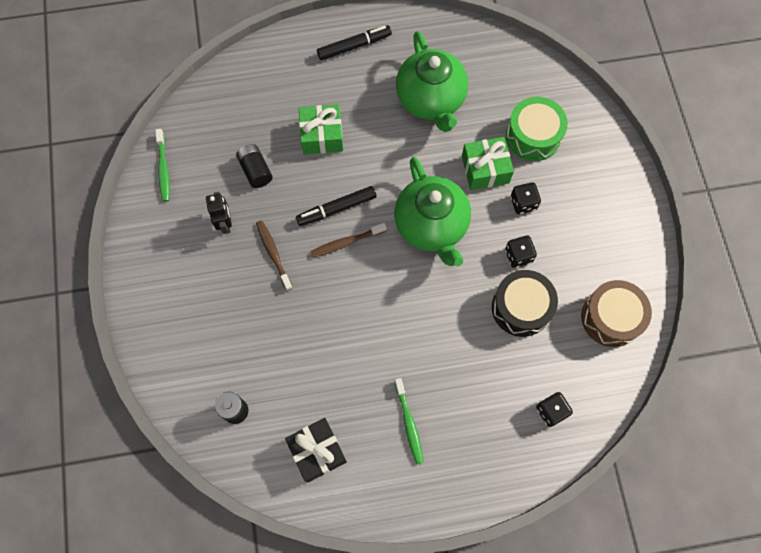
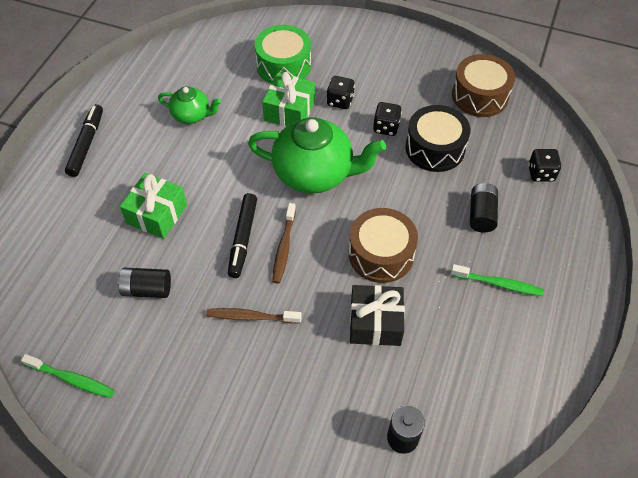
camera: 60 degrees left, 15 degrees down
(225, 223) = (184, 346): black robot -> none
(317, 451) = (487, 378): black gift -> black gift (375, 322)
(383, 318) = (381, 254): none -> brown drum
(431, 100) = (192, 115): green teapot -> green teapot, size x0.53
(472, 379) = (481, 214): none -> black battery

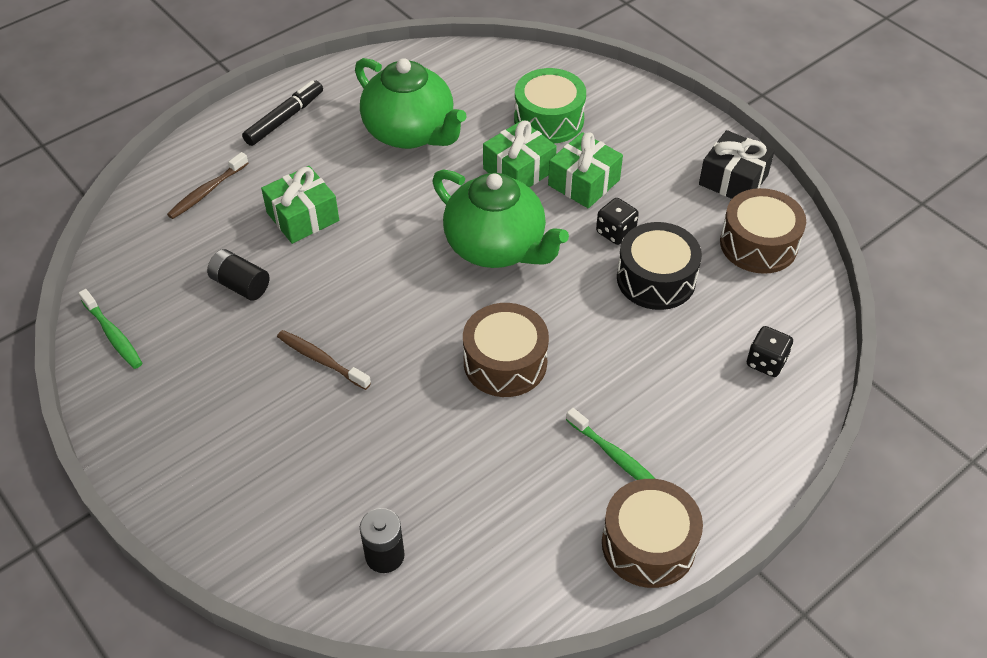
camera: 30 degrees right, 5 degrees down
(192, 115) = (411, 132): green teapot -> green teapot, size x1.89
(243, 239) = (370, 279): black marker -> none
(284, 247) = (406, 307): brown toothbrush -> brown toothbrush (207, 191)
(340, 101) = (584, 182): black dice -> green gift
(375, 322) = (444, 428): black gift -> black gift (733, 179)
(481, 214) = (654, 374): black battery -> none
(561, 333) = (648, 544): none -> brown drum

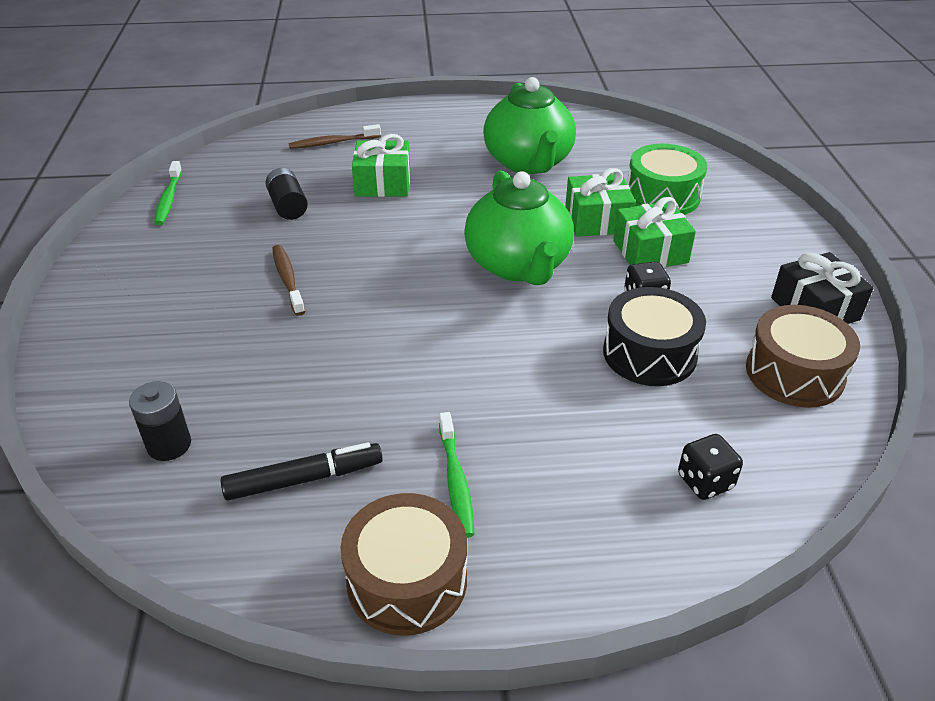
camera: 35 degrees right, 10 degrees down
(284, 119) = (439, 121): black marker -> black marker (304, 479)
(505, 362) = (434, 352): brown drum -> none

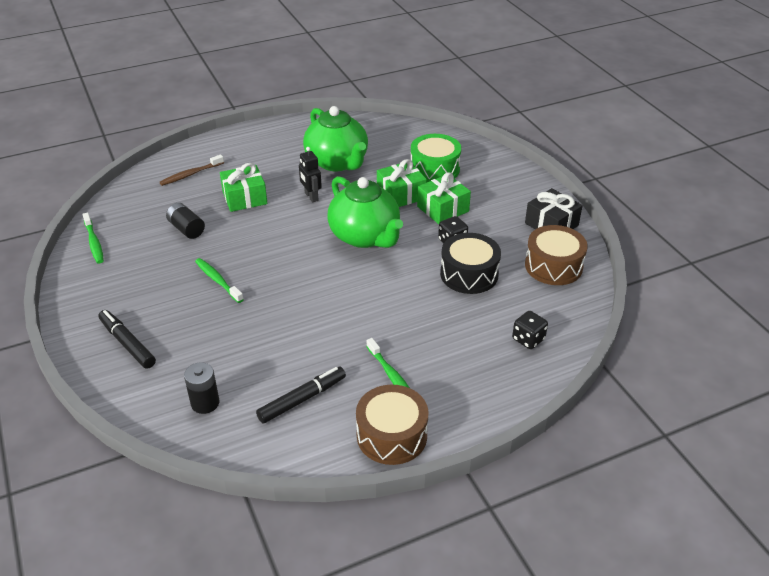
camera: 20 degrees left, 0 degrees up
(124, 334) = (127, 343): none -> black marker
(288, 279) = (218, 280): brown toothbrush -> green toothbrush
(470, 198) = (311, 197): none -> black robot

